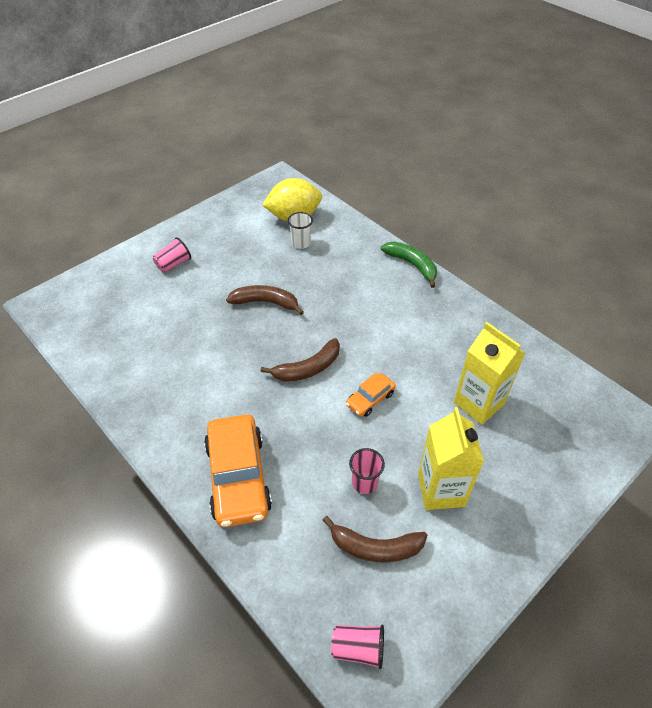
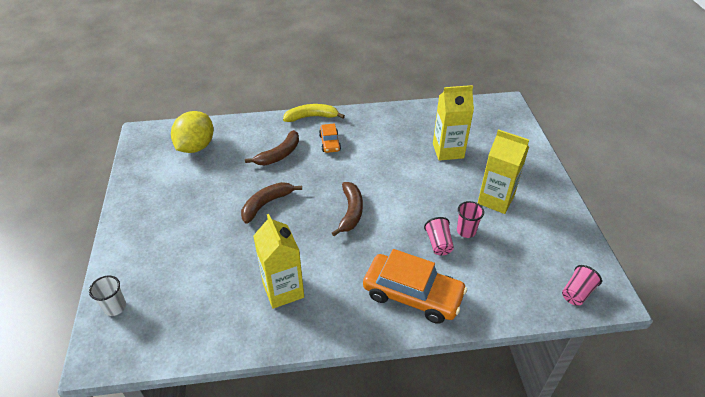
camera: 55 degrees left, 5 degrees down
(173, 264) = (161, 239): pink cup -> pink cup (438, 243)
(175, 373) = (283, 290): none -> yellow carton
(301, 243) = (228, 157): white cup -> white cup (115, 307)
(370, 399) = (404, 195): orange car -> orange car (330, 143)
(375, 547) = (515, 250): brown banana -> brown banana (279, 154)
(412, 265) = (311, 117): green banana -> yellow banana

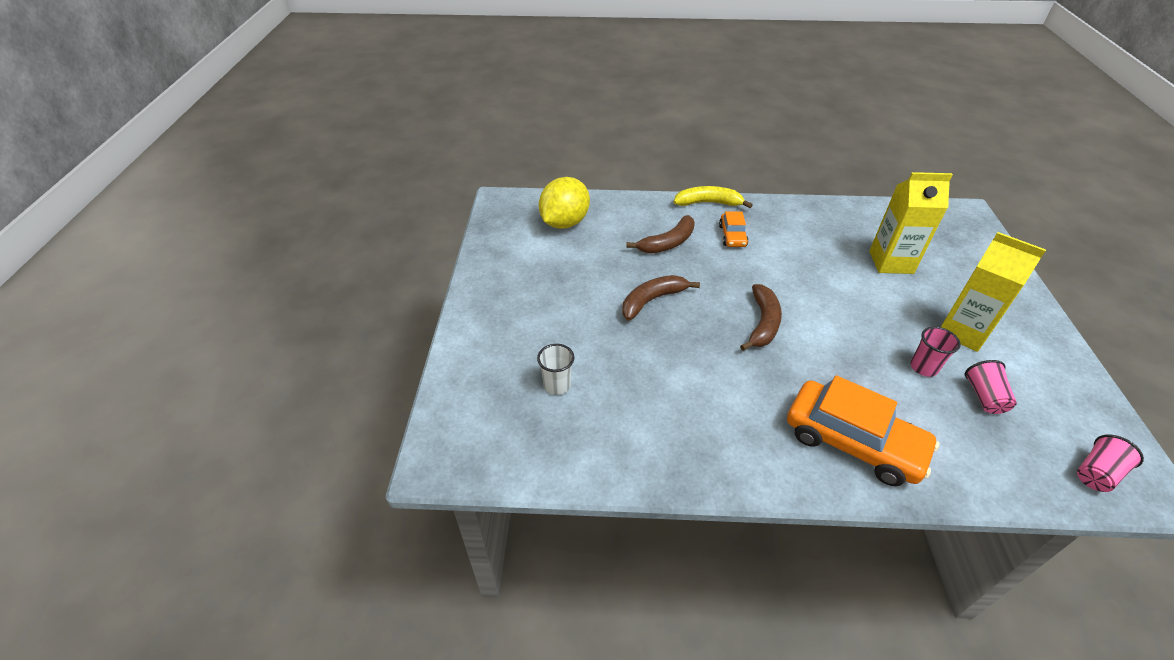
camera: 10 degrees right, 0 degrees up
(115, 307) = (461, 401): white cup -> white cup (557, 385)
(283, 290) = (675, 411): yellow carton -> none
(438, 243) = (885, 379): pink cup -> pink cup (984, 397)

